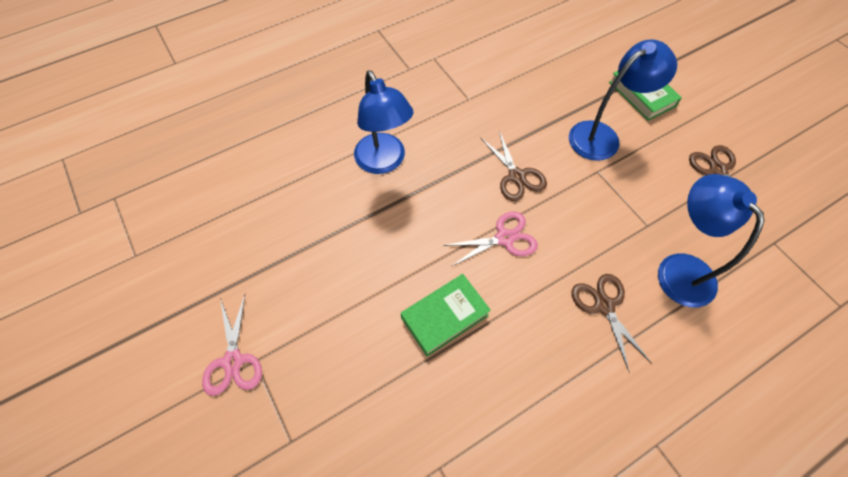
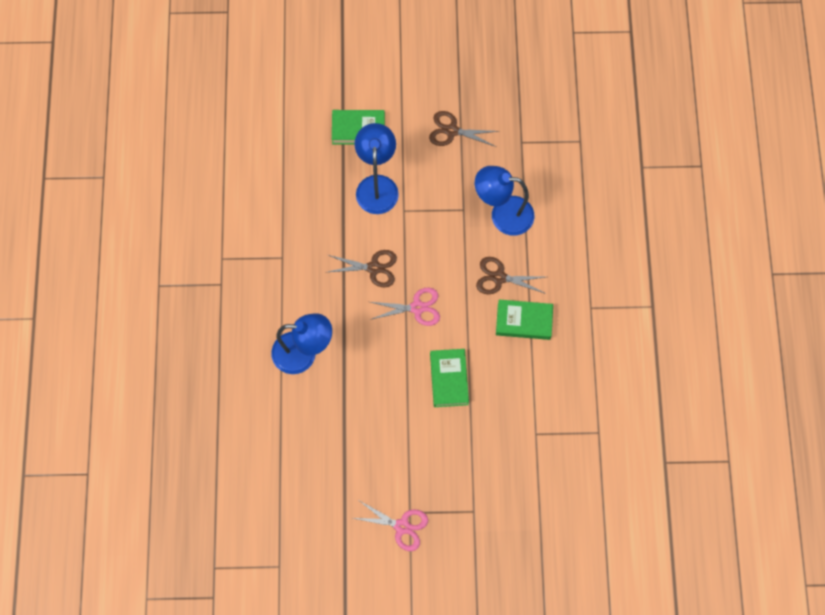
camera: 60 degrees left, 10 degrees up
(504, 238) = (417, 307): pink scissors -> pink scissors turned 75 degrees clockwise
(574, 365) = (524, 321): none -> green book

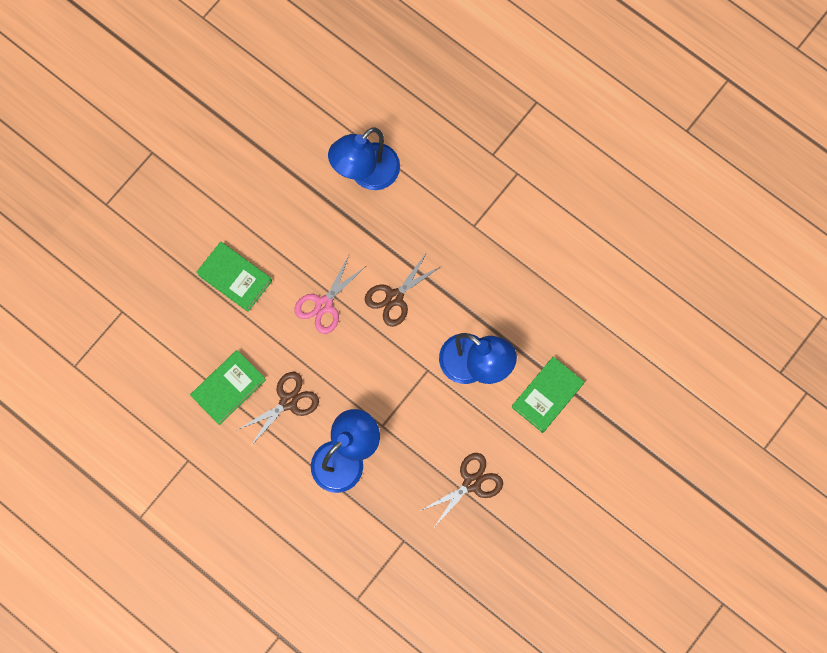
camera: 130 degrees right, 5 degrees up
(401, 526) = (147, 136): pink scissors -> none

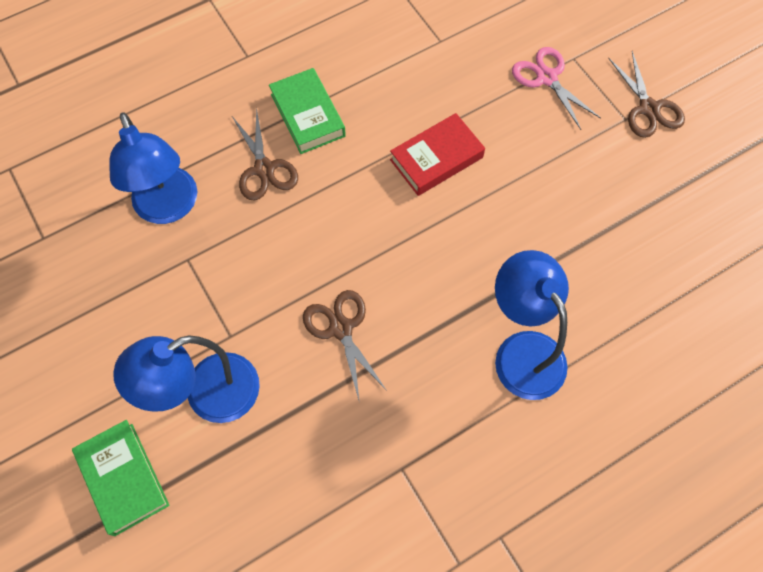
camera: 110 degrees right, 10 degrees down
(235, 278) = (436, 158): green book -> red book
(324, 304) = (365, 243): pink scissors -> pink scissors (547, 78)
(471, 483) = (64, 338): brown scissors -> brown scissors (648, 108)

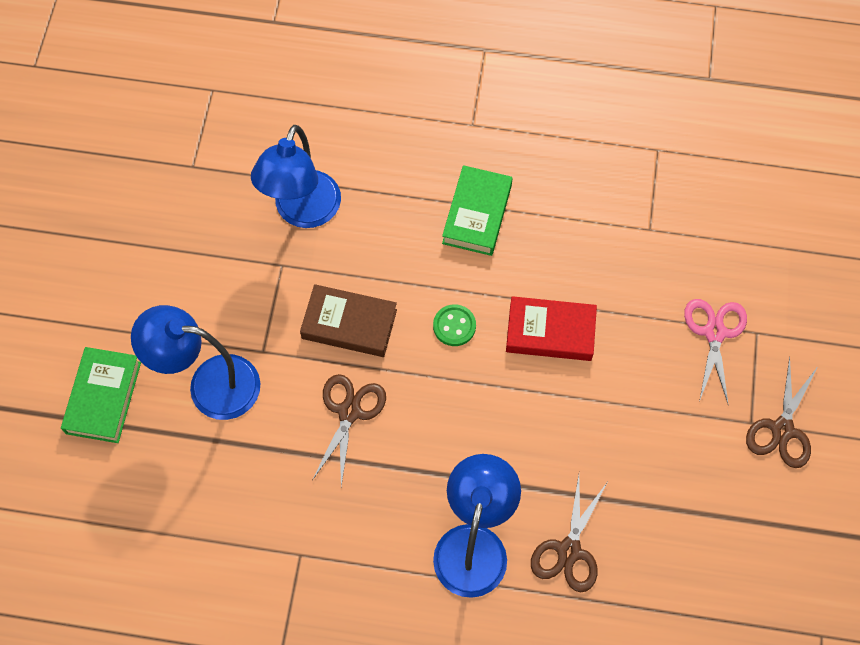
camera: 40 degrees right, 0 degrees up
(264, 169) = (402, 235): brown scissors -> brown scissors (569, 550)
(281, 263) = (349, 324): none -> brown book
(363, 205) = (454, 326): none -> green button

